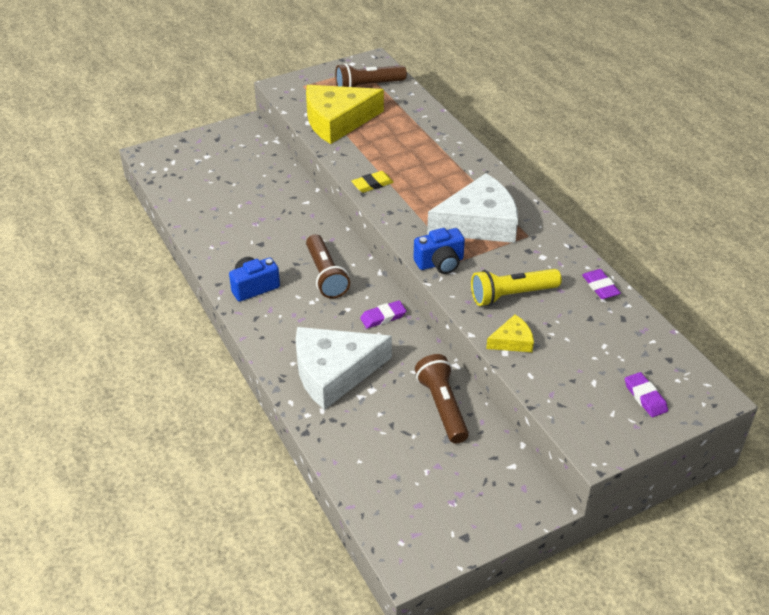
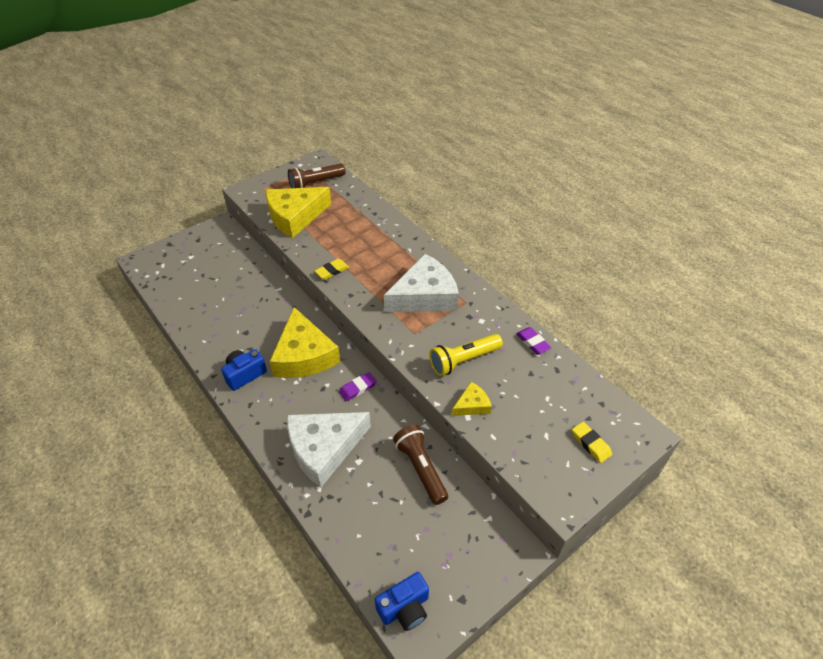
camera: 10 degrees left, 5 degrees up
(325, 275) = (304, 355): brown flashlight -> yellow cheese
(440, 263) = (399, 338): blue camera -> blue camera (405, 608)
(645, 397) = (591, 443): purple eraser -> yellow eraser

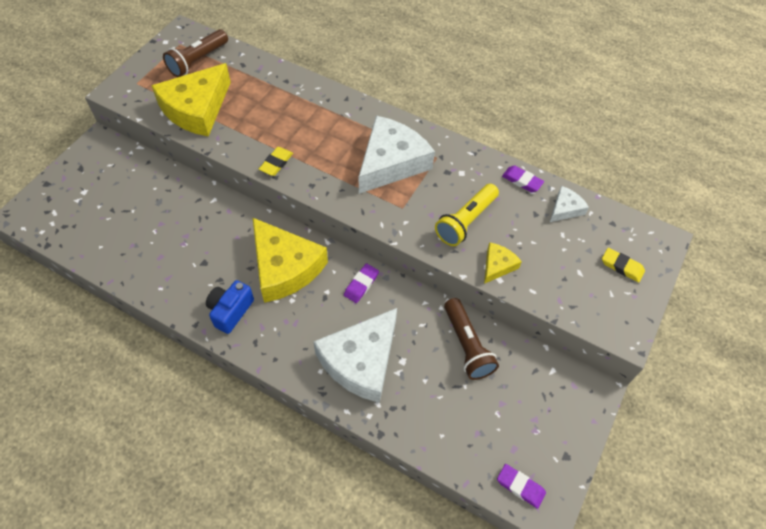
camera: 25 degrees left, 10 degrees up
(405, 608) = (520, 486): blue camera -> purple eraser
(421, 468) = (466, 345): brown flashlight -> brown flashlight turned 150 degrees counterclockwise
(561, 377) = (565, 209): none -> white cheese

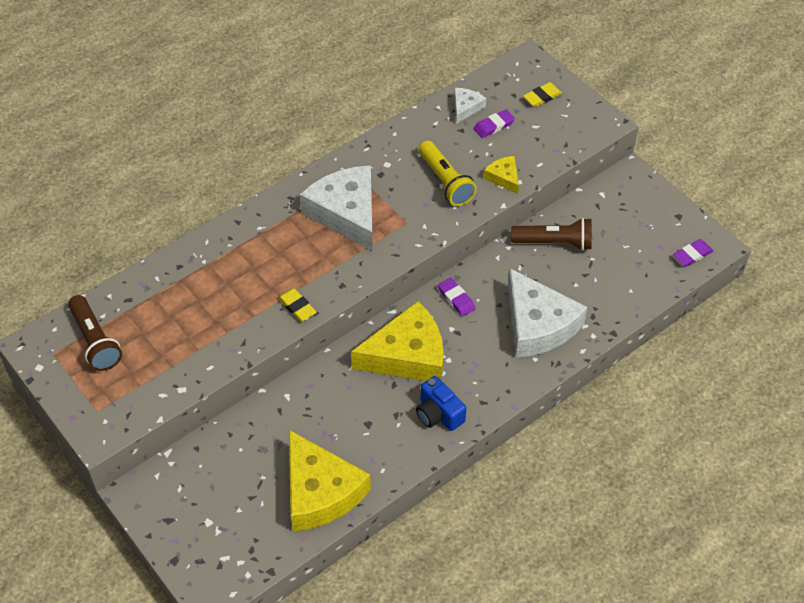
camera: 65 degrees left, 5 degrees down
(196, 109) = (176, 359): yellow cheese -> yellow cheese (320, 491)
(522, 181) = (419, 124): purple eraser -> purple eraser (494, 126)
(565, 209) = (466, 108): white cheese -> white cheese turned 45 degrees clockwise

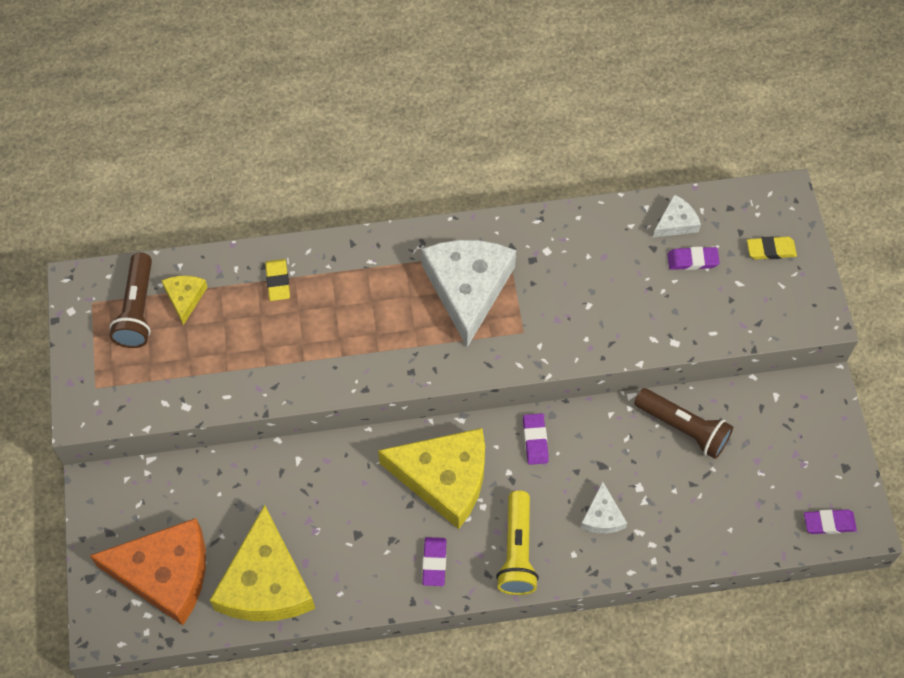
camera: 30 degrees right, 10 degrees up
(235, 526) = (165, 574): none -> orange cheese
(297, 307) = (351, 373): yellow eraser -> yellow eraser (278, 282)
(438, 414) = (434, 562): blue camera -> purple eraser
(445, 182) = (595, 303): yellow flashlight -> yellow flashlight (517, 551)
(503, 177) = (662, 330): yellow cheese -> yellow cheese (185, 298)
(538, 324) = (602, 516): white cheese -> white cheese, size x0.46

